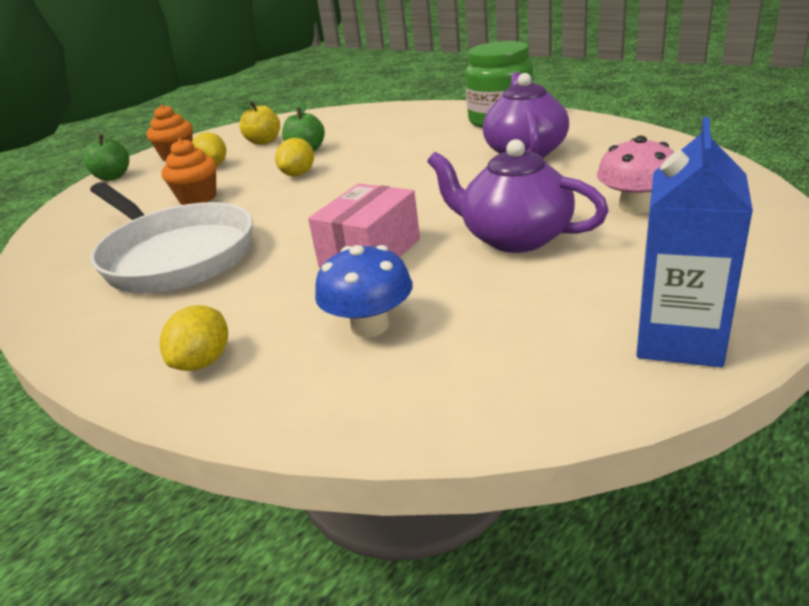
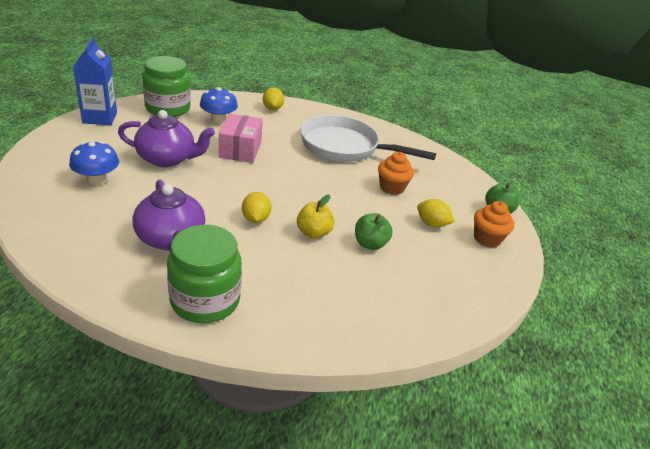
camera: 145 degrees right, 5 degrees up
(264, 141) = (432, 262): yellow apple -> yellow apple (313, 233)
(298, 174) = (344, 212): yellow lemon -> yellow lemon (255, 219)
(489, 370) = (168, 108): none -> green jar
(635, 207) = (97, 180): pink mushroom -> blue mushroom

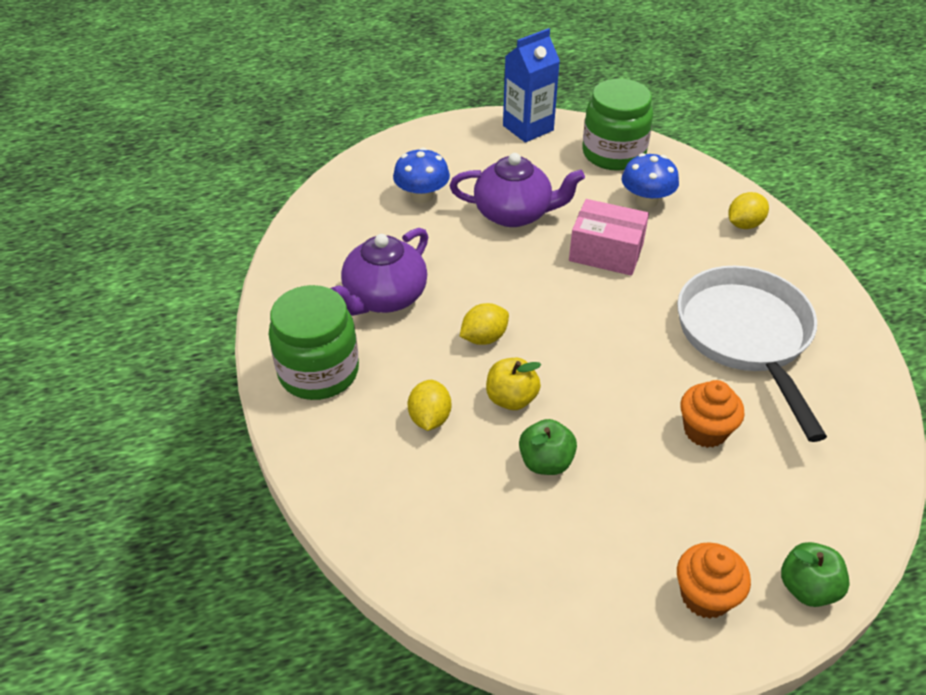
camera: 65 degrees right, 10 degrees up
(167, 159) = (514, 214): purple teapot -> purple teapot turned 60 degrees counterclockwise
(240, 149) = (606, 252): pink box -> pink box turned 45 degrees clockwise
(432, 224) = (666, 512): yellow lemon -> yellow lemon (430, 418)

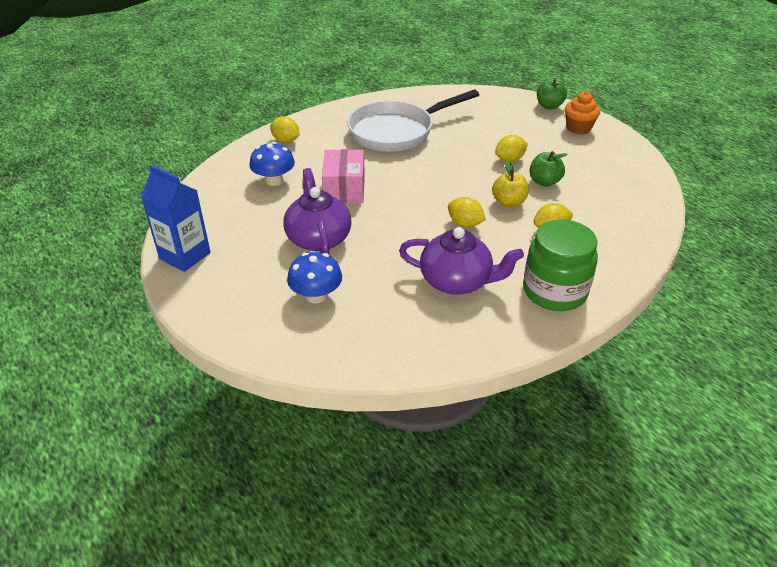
camera: 110 degrees left, 5 degrees down
(613, 154) = (215, 203): green jar -> none
(624, 444) = (509, 159): none -> yellow lemon
(705, 431) = (479, 137): orange cupcake -> none

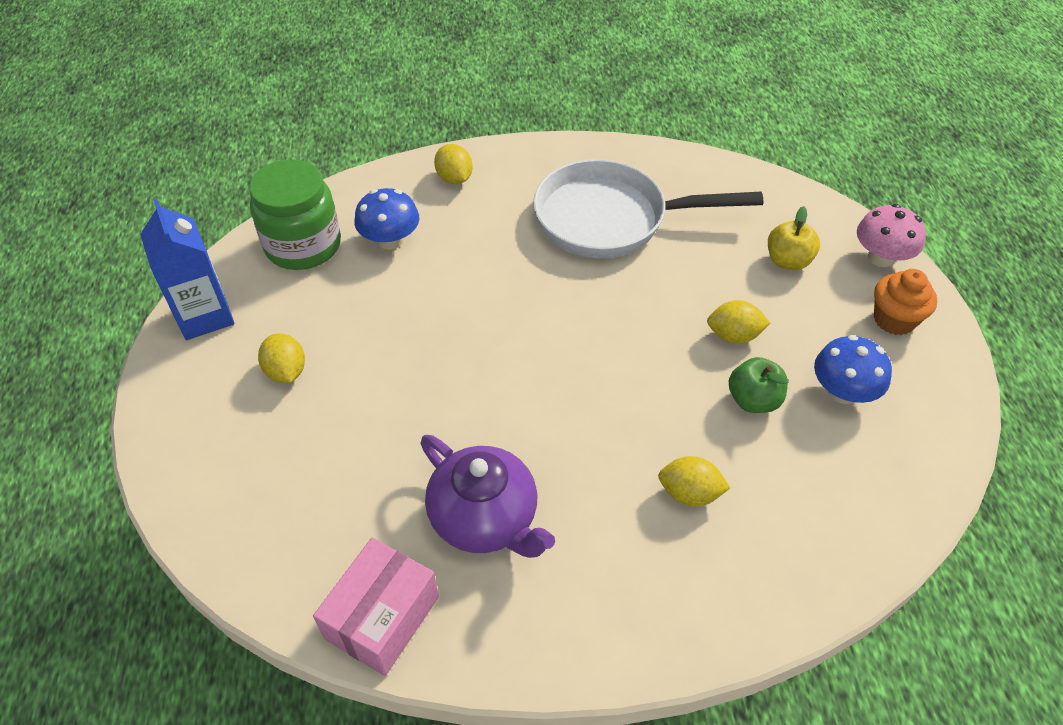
camera: 30 degrees right, 10 degrees up
(316, 295) = (298, 451): blue mushroom -> blue mushroom (843, 391)
(318, 238) = (370, 360): purple teapot -> none
(344, 189) = (464, 291): pink box -> pink box (382, 617)
(465, 224) = (575, 424): yellow lemon -> yellow lemon (286, 371)
(508, 202) = (668, 414): yellow apple -> yellow apple (788, 261)
(549, 106) = (881, 257): green apple -> pink mushroom
(554, 291) = (604, 606): green jar -> green jar (303, 245)

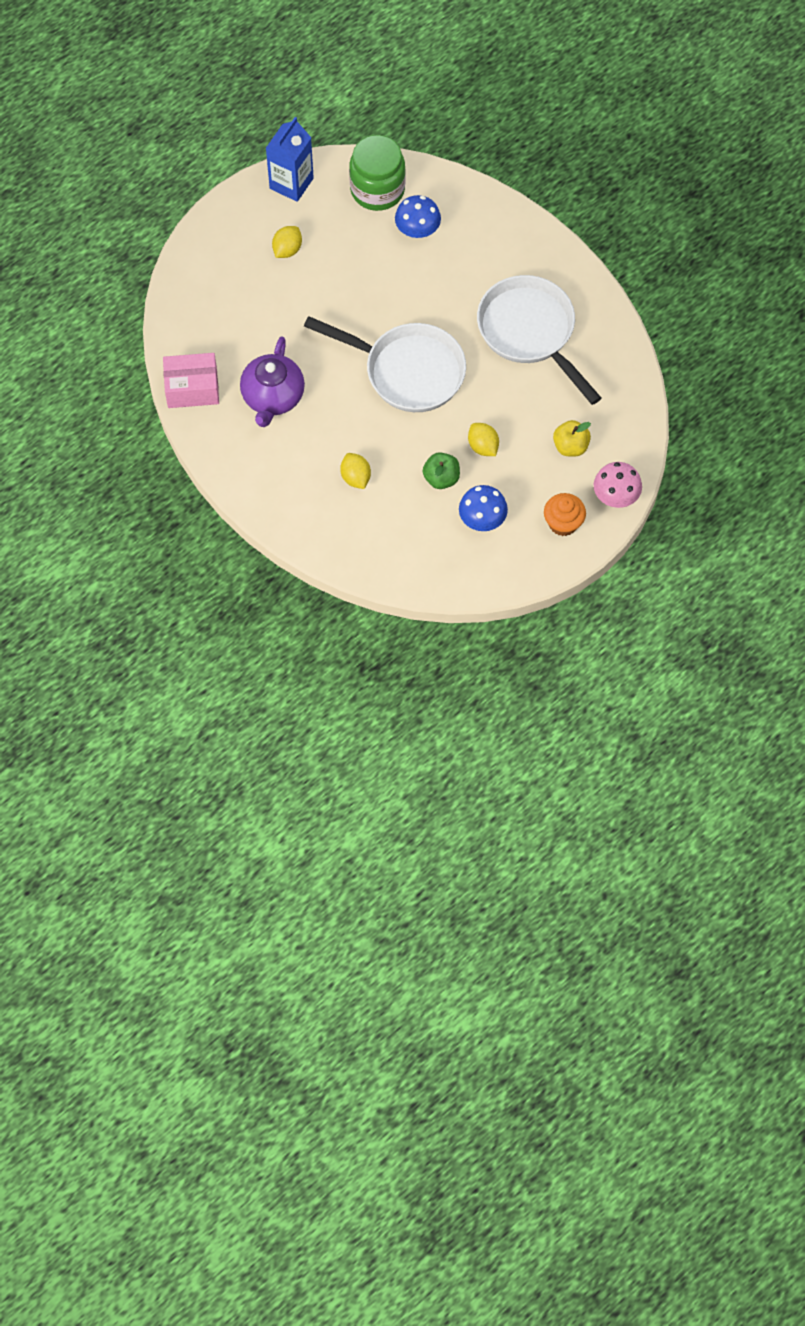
camera: 55 degrees right, 15 degrees up
(454, 178) = (497, 227): yellow lemon -> none
(569, 349) = (407, 371): none -> white pan

